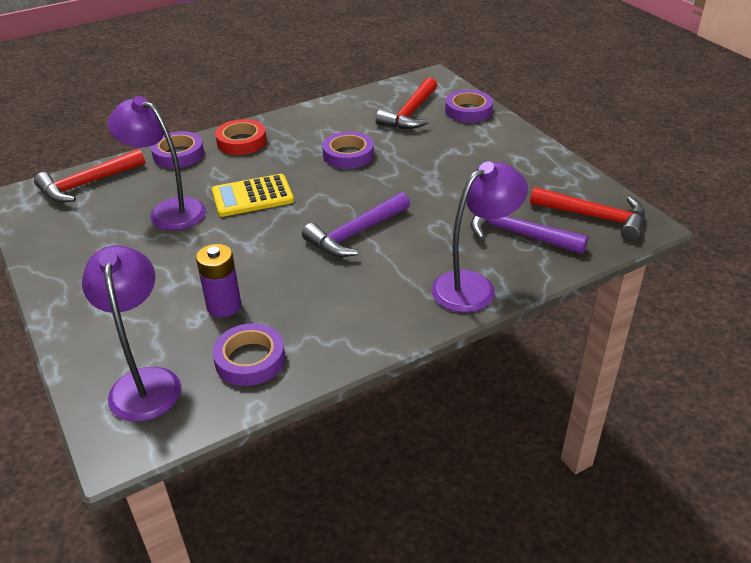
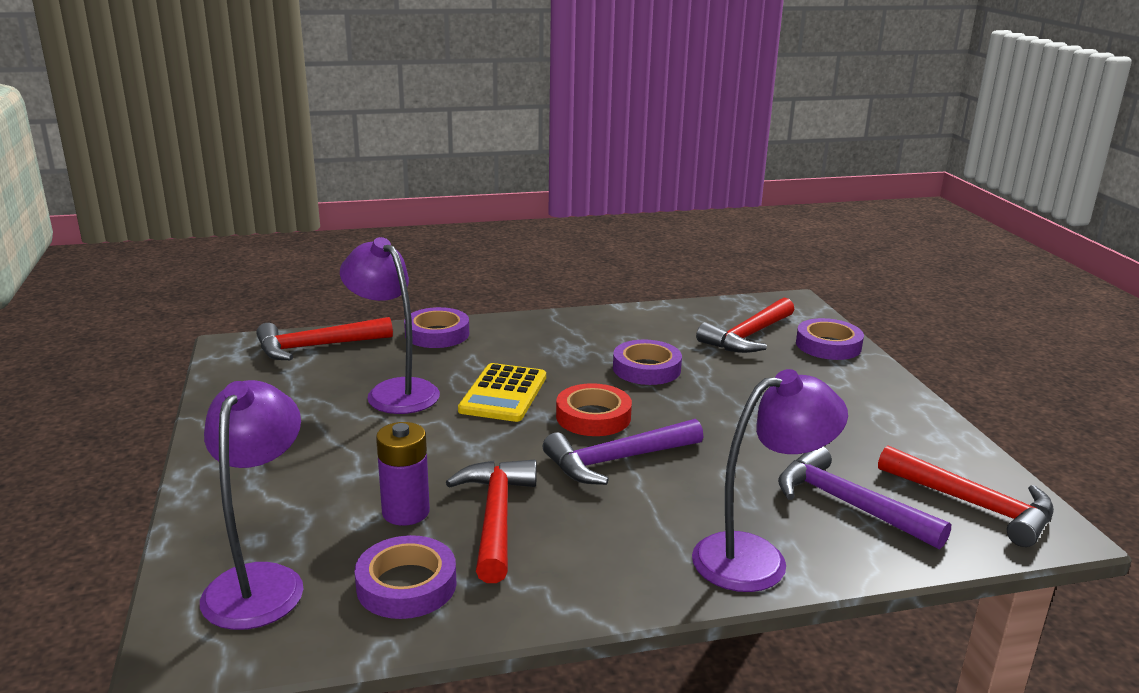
camera: 15 degrees right, 15 degrees down
(241, 141) = (519, 333): red tape -> red tape (593, 417)
(252, 196) = (503, 394): yellow calculator -> yellow calculator turned 75 degrees counterclockwise
(290, 296) = (496, 517): none -> red hammer

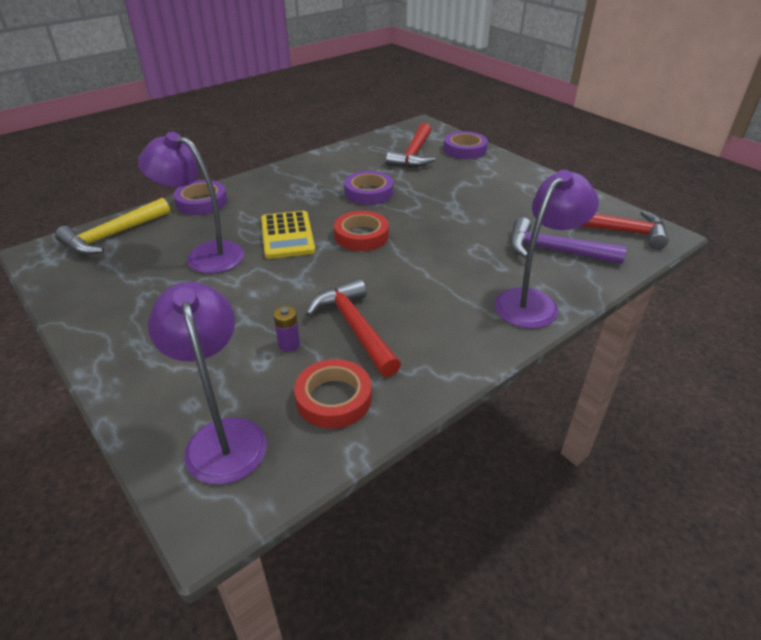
camera: 25 degrees left, 15 degrees up
(317, 347) = (113, 235): red hammer -> yellow hammer
(406, 512) = (289, 344): purple battery -> purple battery, size x0.59
(406, 585) = (333, 398): purple tape -> red tape
(617, 460) = (401, 262): purple hammer -> none

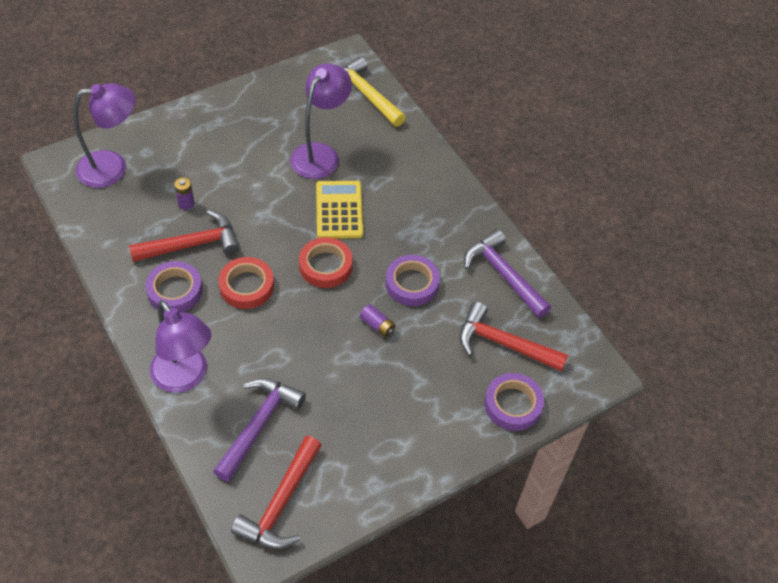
camera: 95 degrees right, 15 degrees up
(202, 202) = (414, 149): purple tape -> purple tape (175, 290)
(287, 235) = (339, 210): yellow calculator -> yellow calculator turned 90 degrees clockwise
(333, 398) = (123, 224): red tape -> red tape (246, 286)
(347, 157) = (504, 275): none -> purple hammer
(420, 204) = (377, 325): none -> purple battery

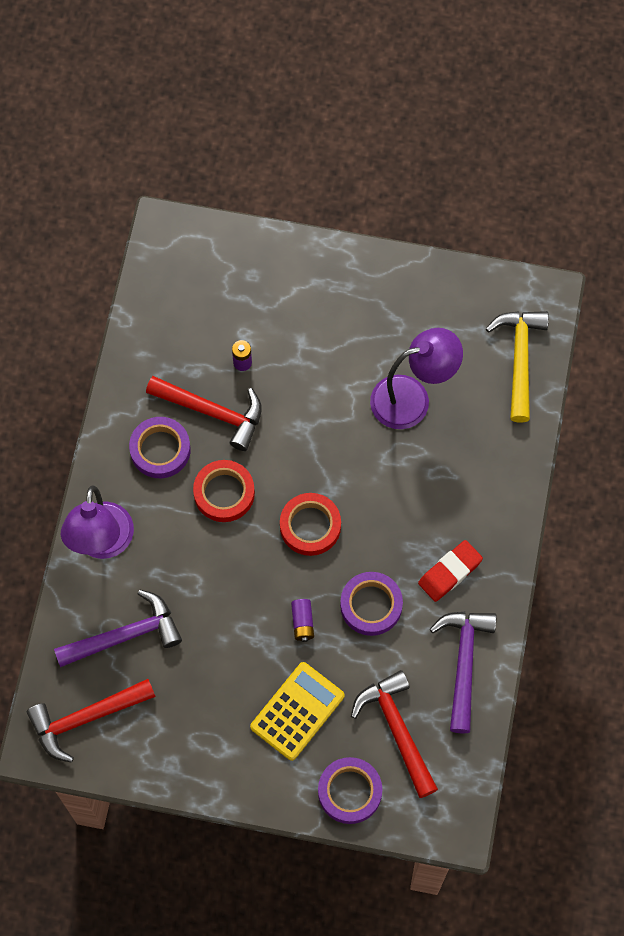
camera: 45 degrees right, 15 degrees up
(113, 168) = (208, 272): purple lamp -> none
(339, 210) = (374, 476): yellow calculator -> yellow calculator (297, 711)
(442, 231) = (450, 572): none -> red eraser

